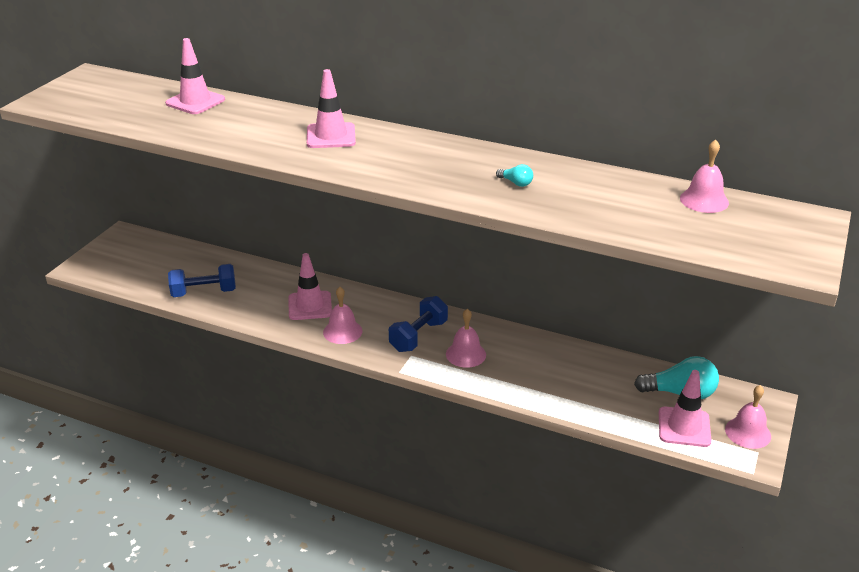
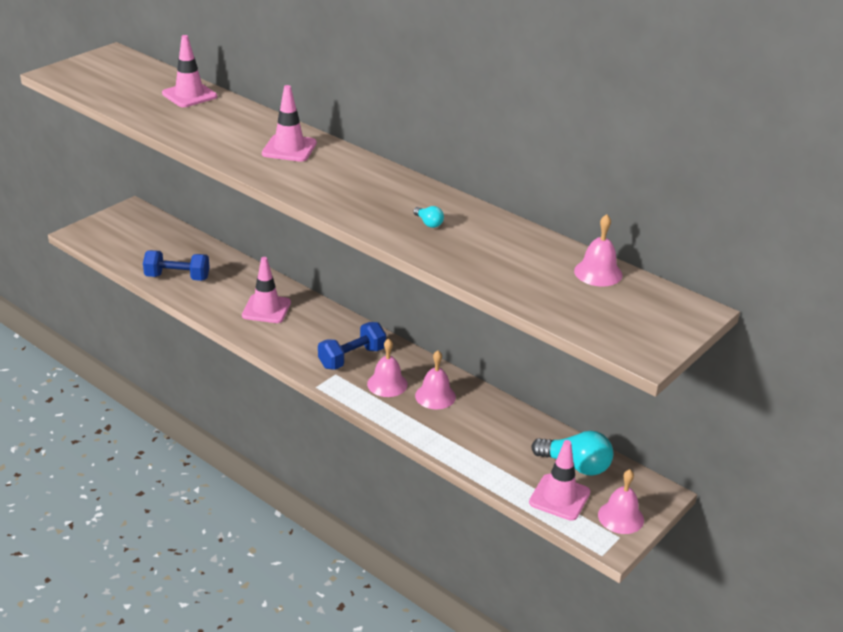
camera: 15 degrees right, 0 degrees up
(342, 331) = (284, 339): pink bell -> pink bell (435, 396)

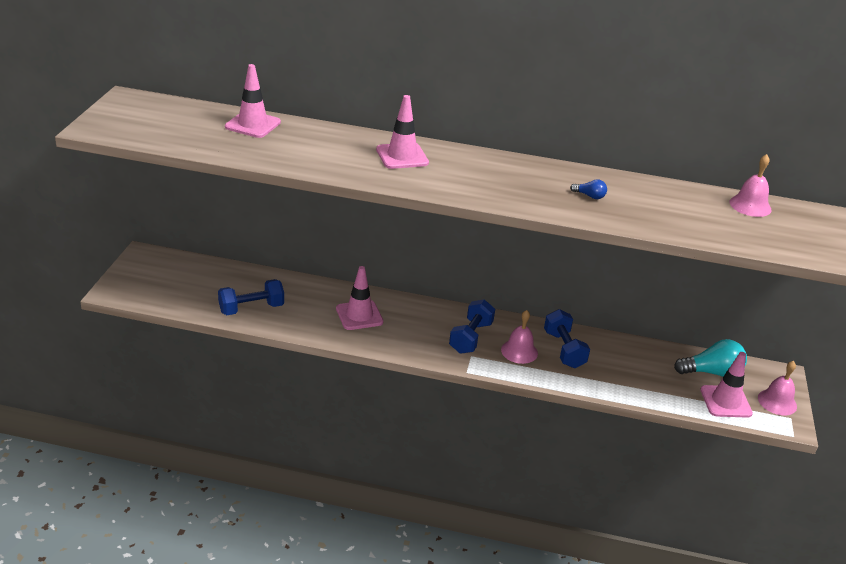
camera: 30 degrees left, 0 degrees up
(428, 223) = (589, 196): turquoise light bulb -> blue light bulb
(435, 396) = (564, 349): pink bell -> blue dumbbell

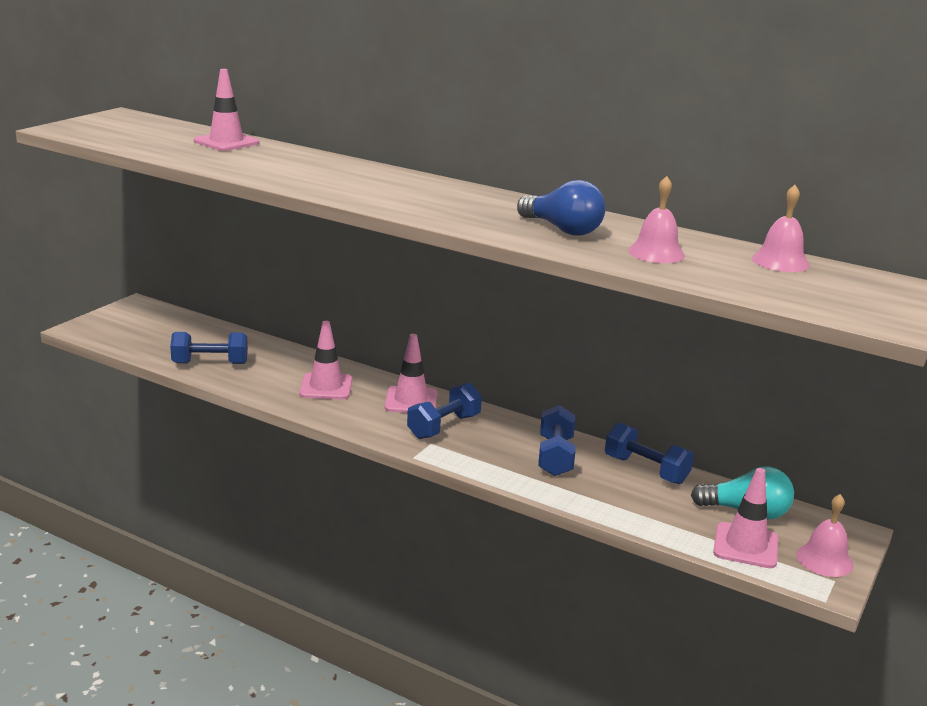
camera: 20 degrees right, 10 degrees down
(402, 156) = (365, 178): pink traffic cone -> pink traffic cone (411, 401)
(519, 351) = (495, 449): pink bell -> pink bell (656, 253)
(589, 196) = (562, 229): blue light bulb -> blue light bulb, size x2.13
(629, 348) = (645, 470): none -> blue dumbbell

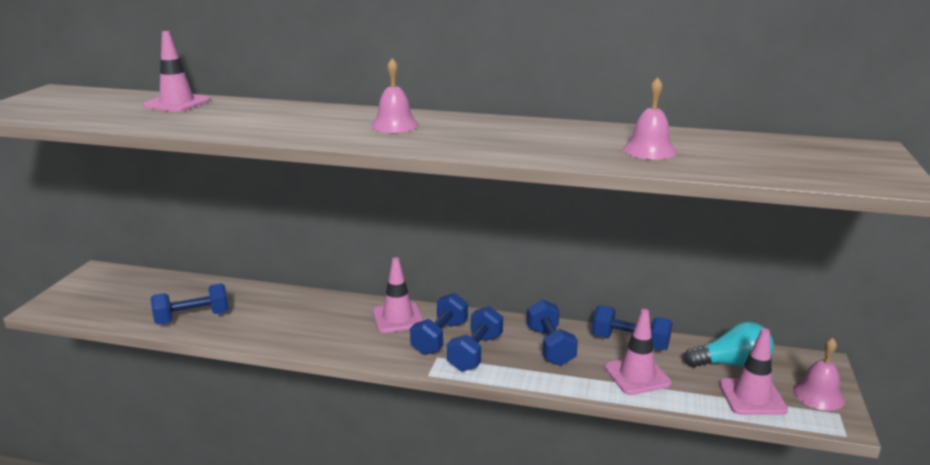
camera: 15 degrees left, 0 degrees up
(326, 387) = (314, 320): pink traffic cone -> pink traffic cone (637, 375)
(472, 447) = (475, 353): none -> blue dumbbell
(562, 229) = (551, 141): blue light bulb -> none
(780, 261) = (752, 142): pink bell -> pink bell (394, 125)

